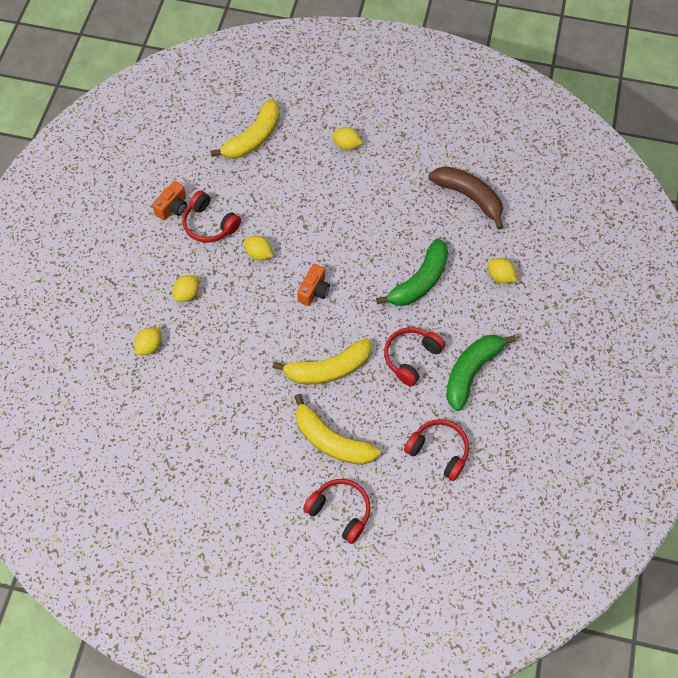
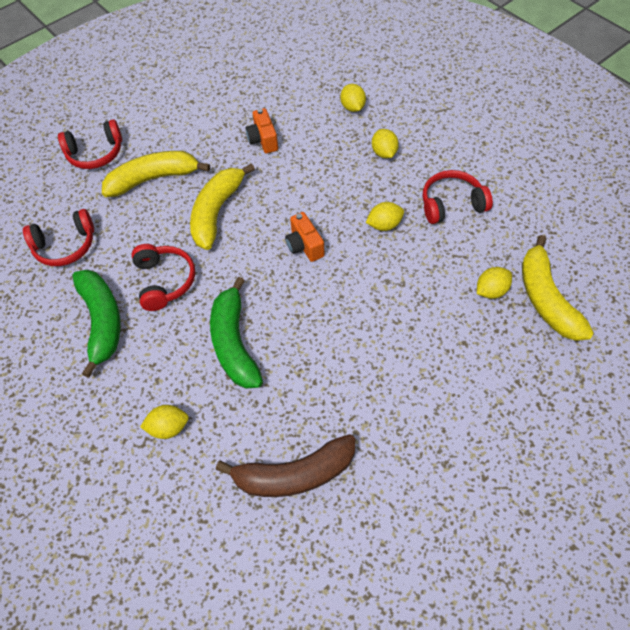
camera: 130 degrees right, 5 degrees down
(173, 208) = (495, 186): orange camera -> orange camera (263, 140)
(347, 145) = (471, 387): yellow lemon -> yellow lemon (491, 291)

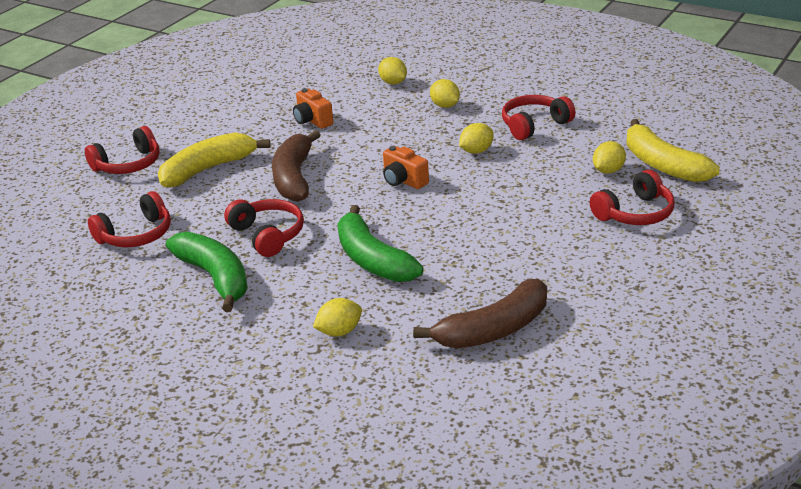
camera: 20 degrees left, 25 degrees down
(216, 212) = (294, 178): yellow banana -> brown banana
(489, 359) = (635, 213): none -> red headphones

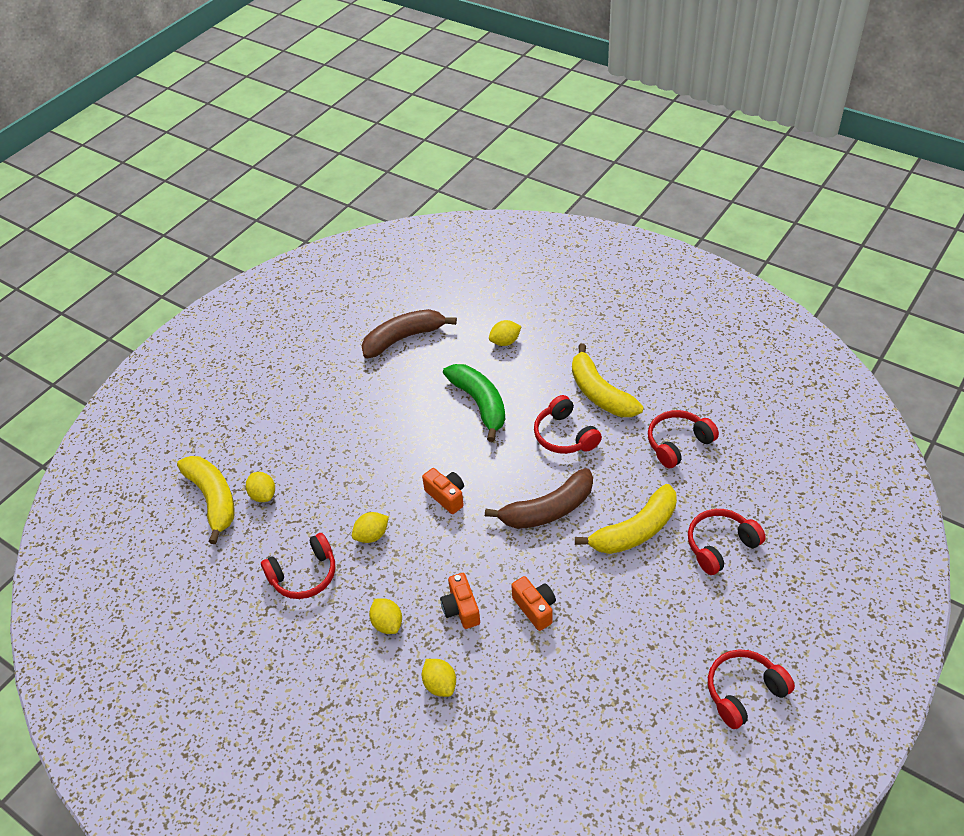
camera: 175 degrees left, 15 degrees up
(215, 277) = (600, 393): green banana -> yellow banana
(294, 178) = (548, 510): brown banana -> brown banana turned 60 degrees clockwise
(380, 116) = (461, 609): none -> orange camera
(608, 171) = (263, 495): yellow lemon -> yellow lemon turned 75 degrees counterclockwise
(635, 213) = (265, 439): red headphones -> red headphones (744, 692)

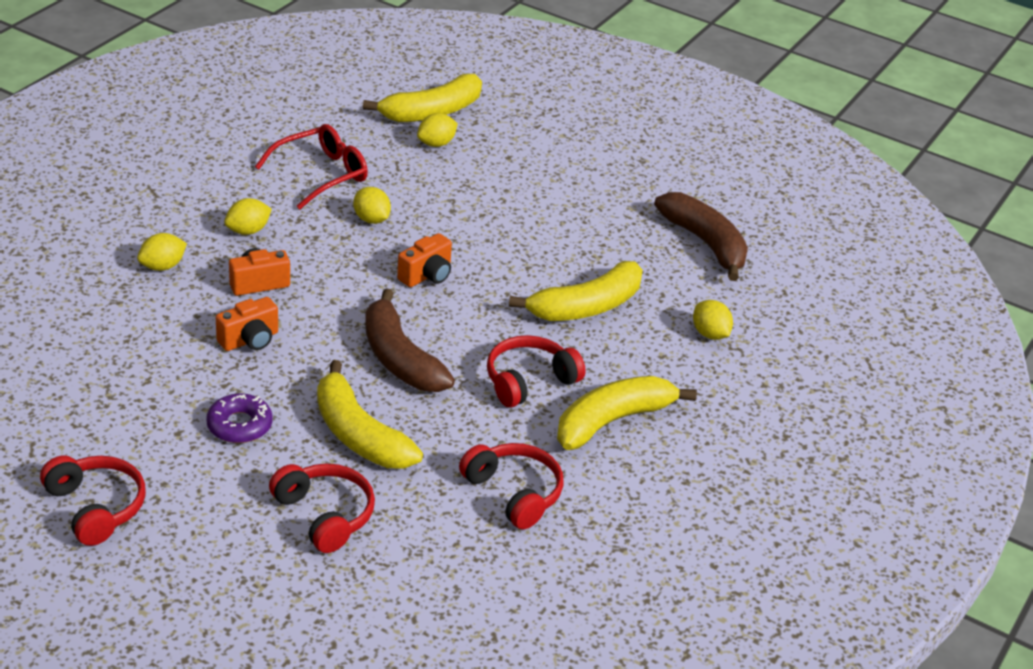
camera: 80 degrees right, 10 degrees down
(304, 575) = (321, 174): red headphones -> red glasses
(480, 403) = (586, 307): green banana -> yellow banana
(637, 606) = (239, 425): none -> purple donut

